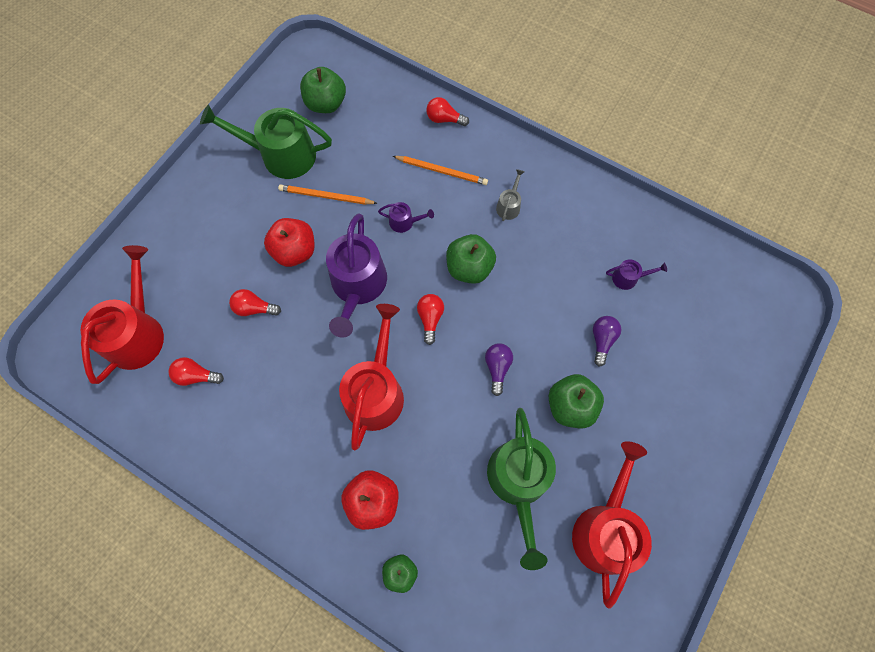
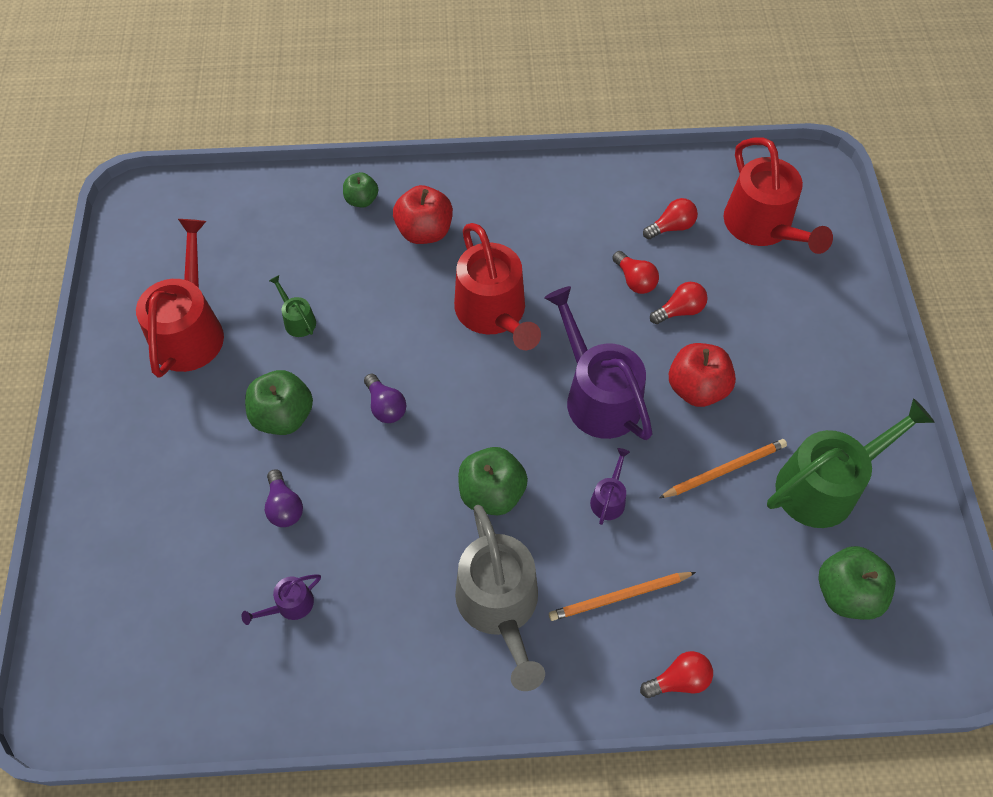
camera: 145 degrees right, 10 degrees down
(404, 222) = (609, 499): purple watering can -> purple watering can turned 135 degrees clockwise
(430, 319) = (493, 411): red light bulb -> red light bulb (634, 280)
(509, 206) = (500, 605): grey watering can -> grey watering can, size x2.27
(519, 482) = (297, 320): green watering can -> green watering can, size x0.44
(605, 529) = (190, 331): red watering can -> red watering can turned 150 degrees counterclockwise

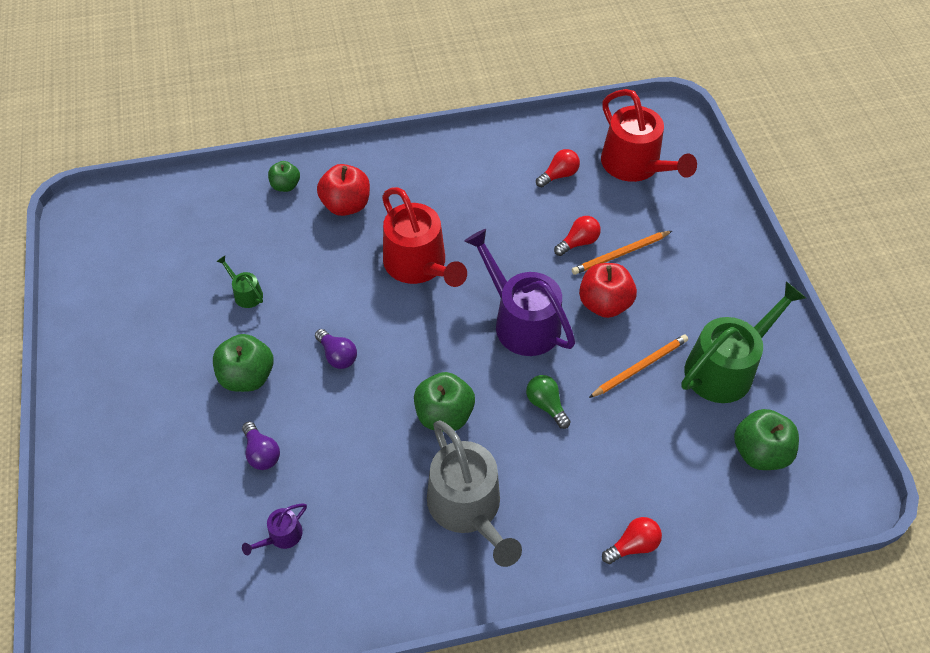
camera: 10 degrees left, 5 degrees down
(190, 331) = (149, 315): red watering can -> none
(609, 499) = (546, 405): purple watering can -> green light bulb
(619, 597) = (569, 484): orange pencil -> orange pencil (620, 254)
(634, 280) = (535, 222): red light bulb -> none

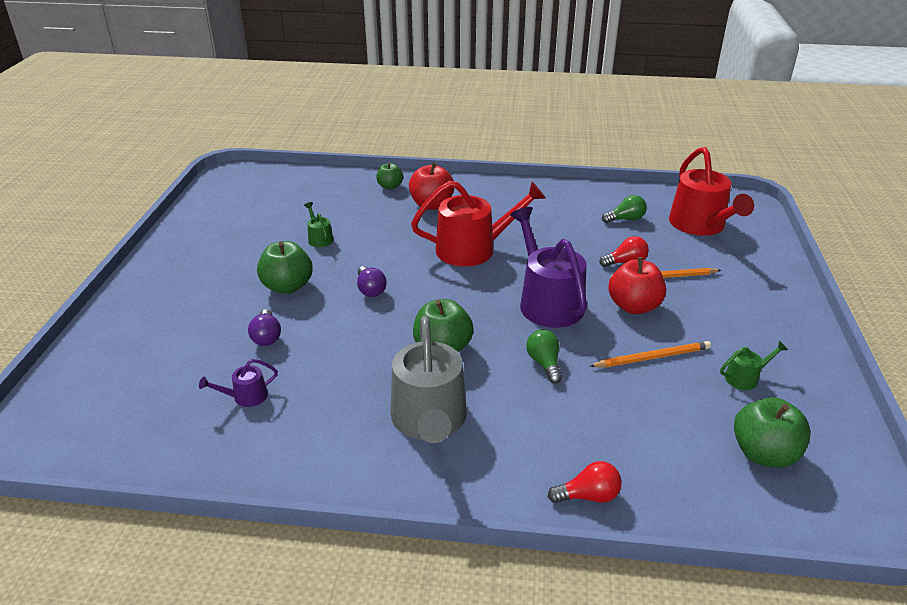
camera: 20 degrees right, 20 degrees down
(419, 265) = (473, 249): red watering can -> red watering can turned 90 degrees counterclockwise
(559, 175) = (625, 219): red light bulb -> green light bulb
(725, 368) = (745, 378): green watering can -> green watering can, size x0.44

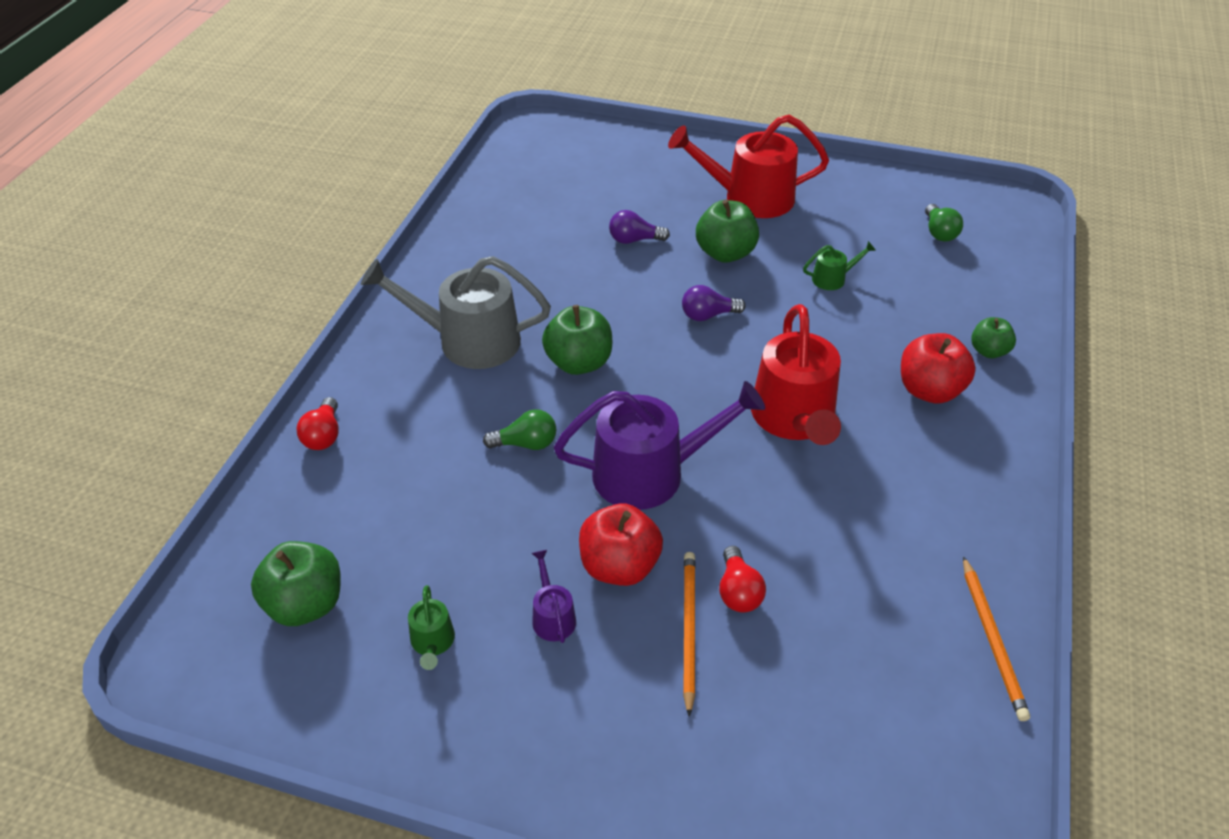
camera: 100 degrees right, 10 degrees up
(246, 397) = (545, 229): purple watering can -> purple watering can (552, 616)
(625, 219) = (882, 635): green light bulb -> green light bulb (939, 232)
(652, 357) = (504, 552): orange pencil -> orange pencil (992, 640)
(700, 225) = (857, 754): red watering can -> red watering can (750, 198)

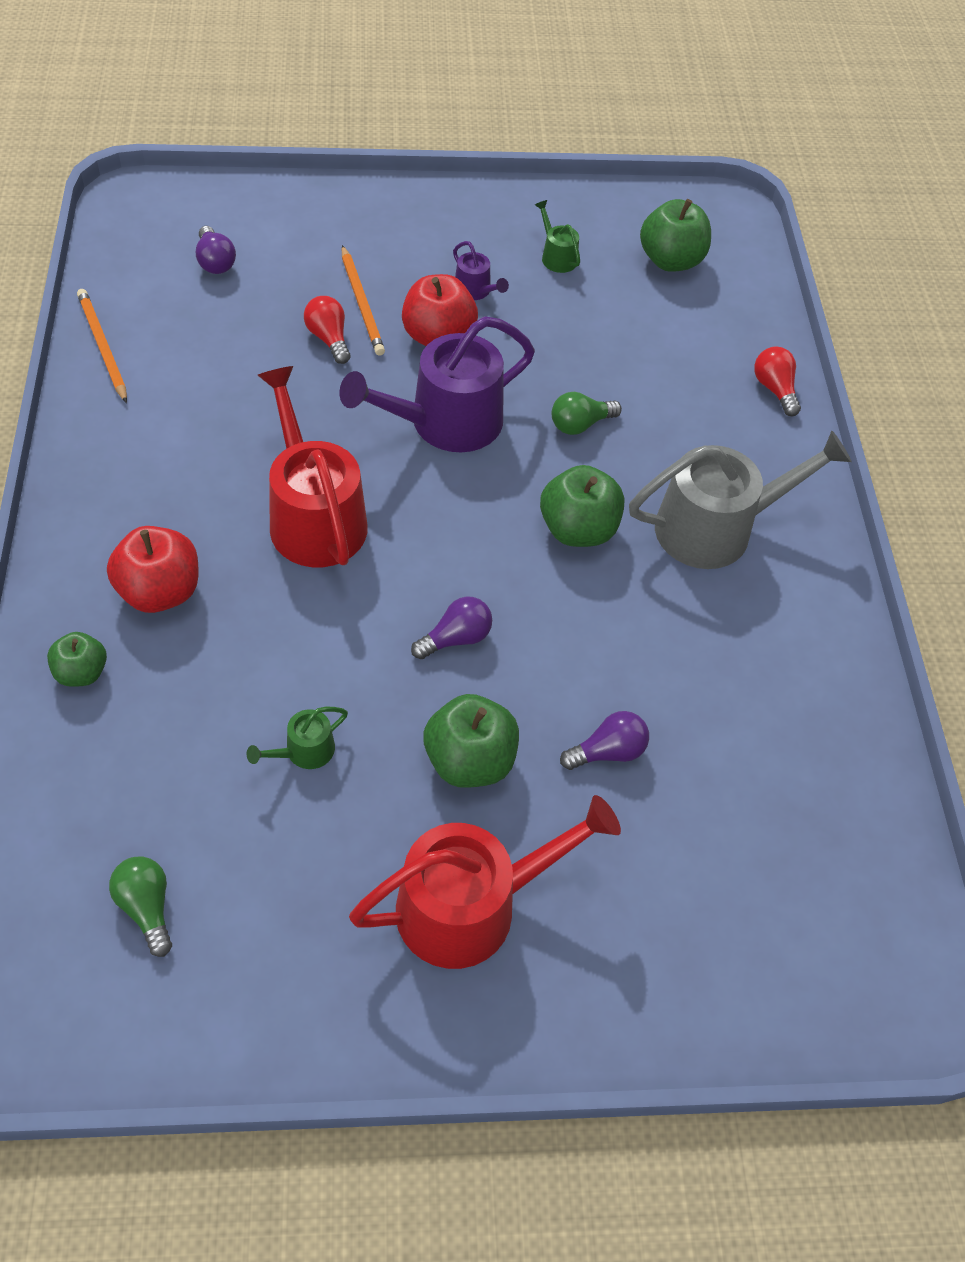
camera: 155 degrees right, 10 degrees up
(854, 738) = (215, 262): none -> purple light bulb

